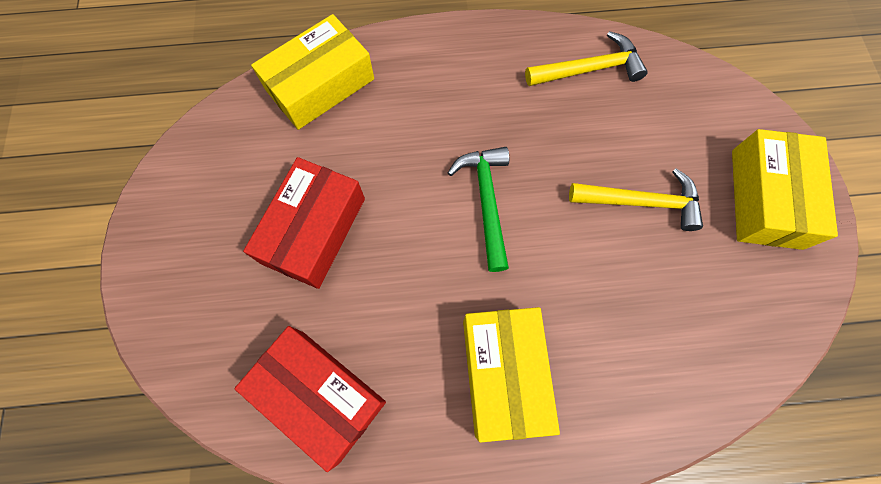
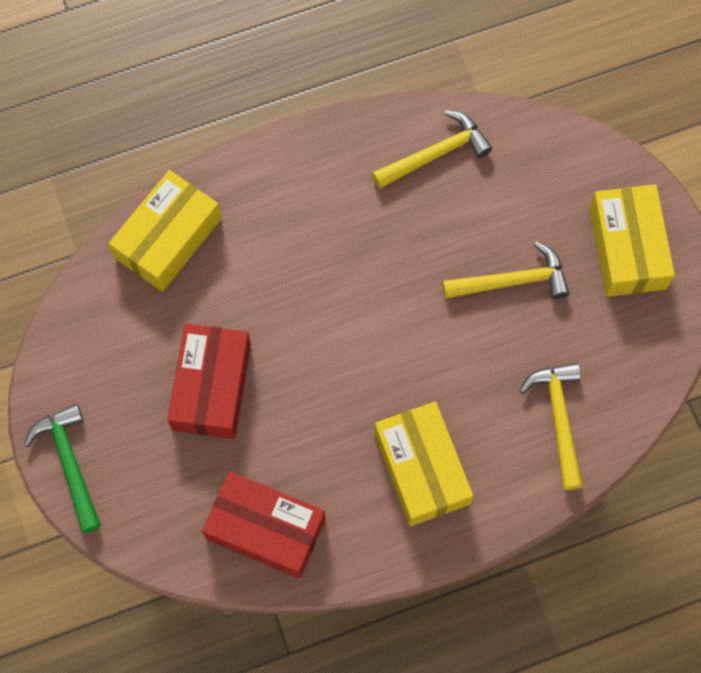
camera: 15 degrees left, 0 degrees up
(486, 201) = (366, 317): green hammer -> green hammer (69, 463)
(665, 358) = (558, 418): none -> yellow hammer

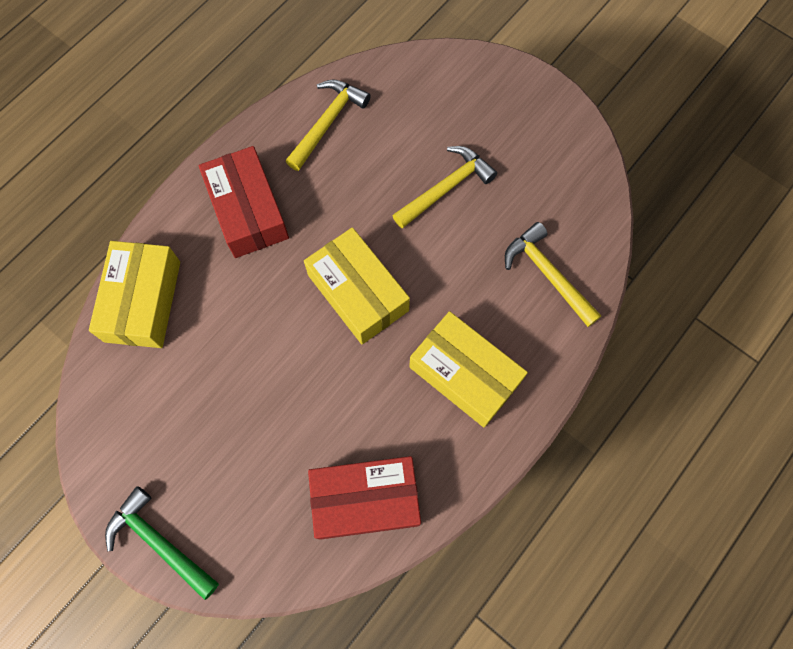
camera: 30 degrees left, 0 degrees up
(211, 387) = (250, 405): red box -> red box (248, 210)
(627, 248) = (517, 118): yellow box -> yellow box (358, 293)

